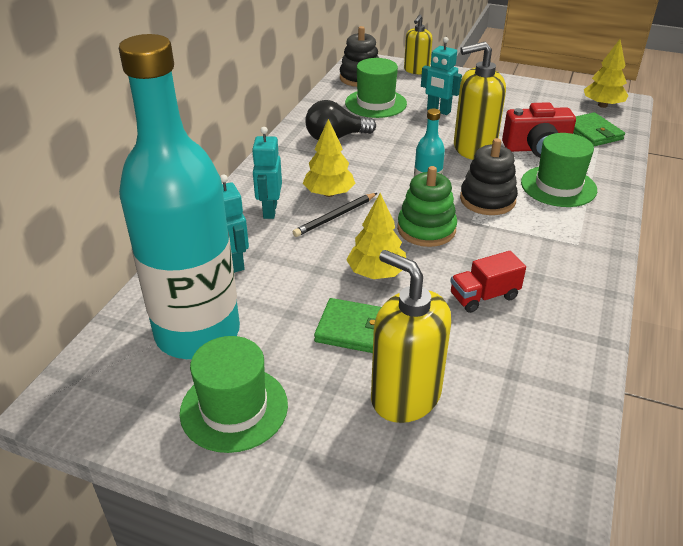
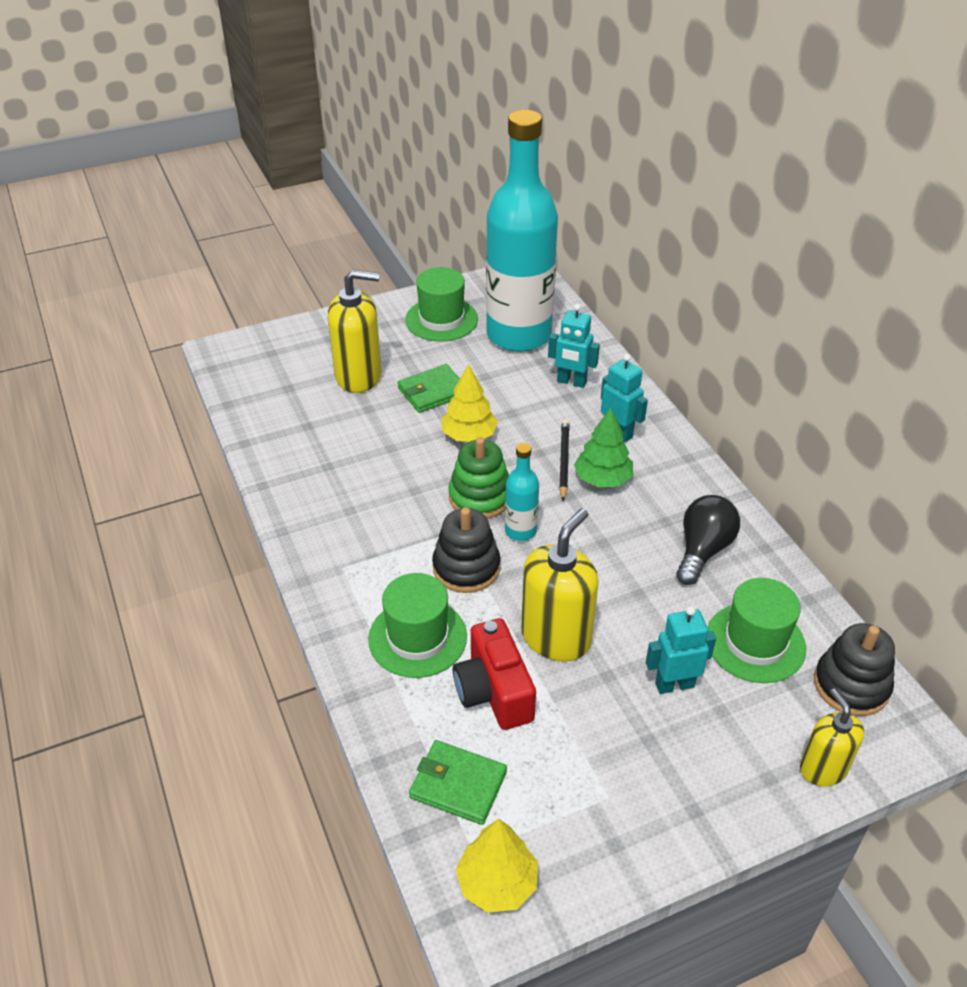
camera: 135 degrees right, 5 degrees up
(329, 193) = (602, 479): yellow tree -> green tree
(484, 296) = (374, 466): red truck -> none
(536, 148) = (494, 691): red camera -> red camera turned 60 degrees counterclockwise

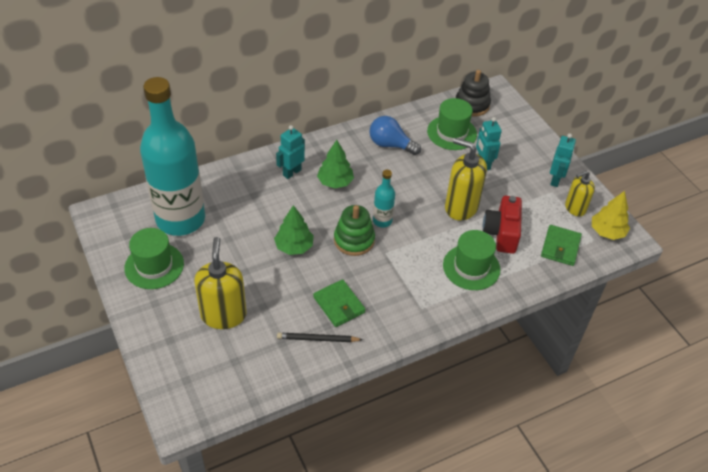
camera: 95 degrees left, 5 degrees up
(433, 391) = (245, 268): green wallet -> green wallet (339, 305)
(466, 567) = (415, 246): black stacking toy -> none
(469, 435) = (294, 246): yellow tree -> green tree
(494, 691) = (501, 233): red camera -> red camera turned 120 degrees clockwise
(564, 461) = (319, 199): black pencil -> black pencil (318, 339)
(571, 382) = (238, 192): turquoise robot -> turquoise robot (555, 180)
(703, 550) = (390, 145): black light bulb -> blue light bulb
(823, 769) = (519, 120): yellow soap dispenser -> yellow soap dispenser (575, 208)

